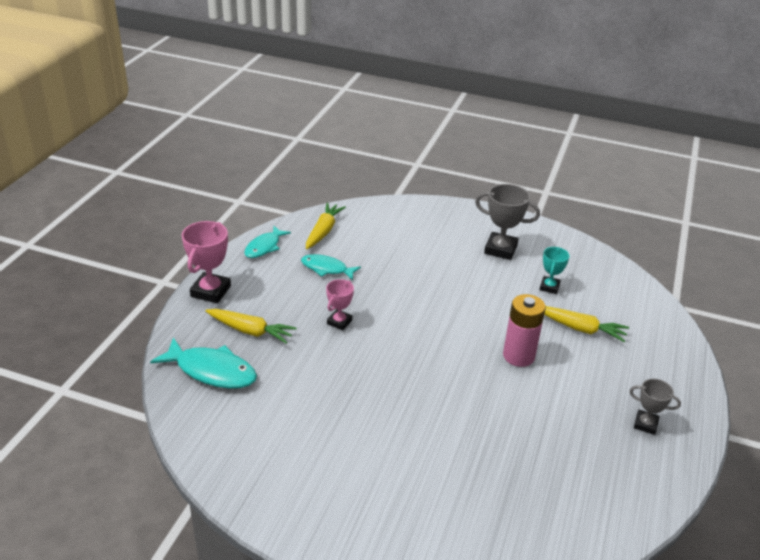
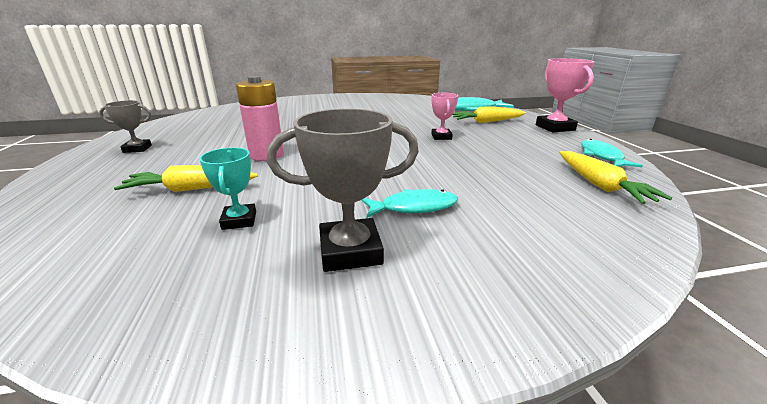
camera: 150 degrees right, 10 degrees down
(327, 269) = (518, 159): turquoise fish -> turquoise fish (414, 207)

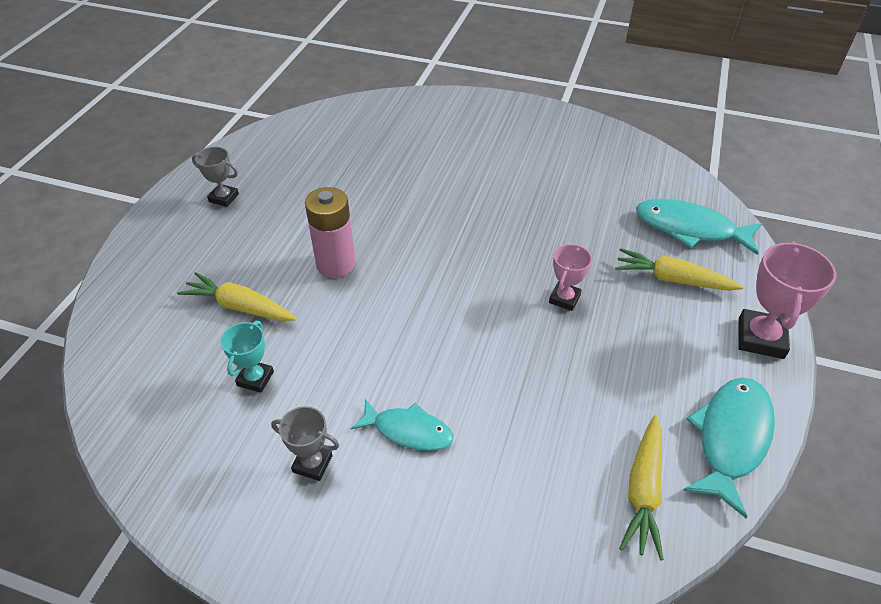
camera: 30 degrees right, 20 degrees up
(350, 251) = (312, 464): grey trophy -> grey trophy, size x0.60
(602, 156) = (730, 438): turquoise fish -> turquoise fish, size x1.54

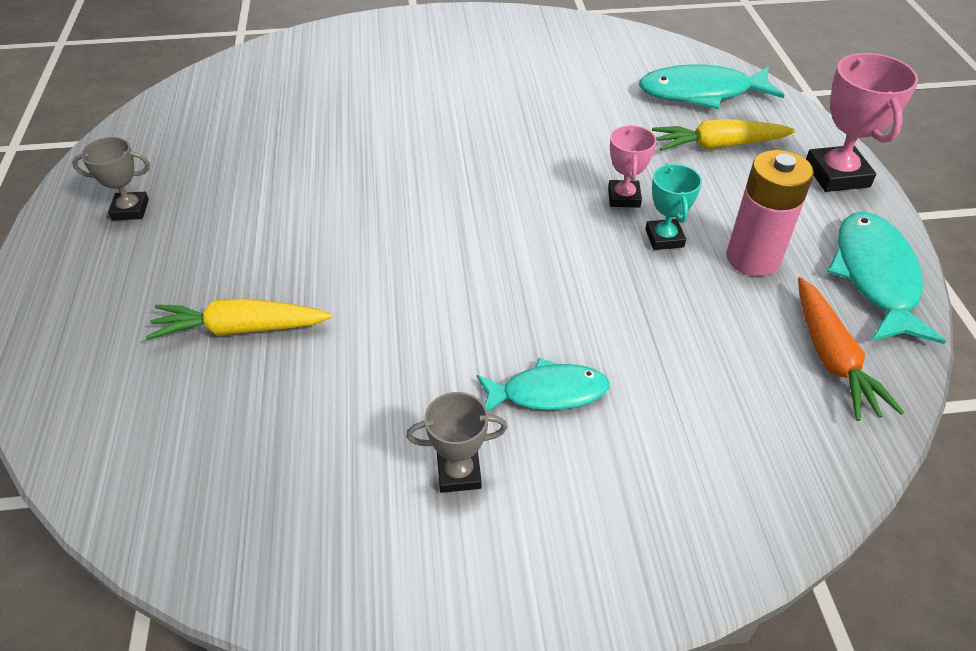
camera: 25 degrees left, 0 degrees up
(255, 378) = (318, 404): turquoise trophy -> turquoise trophy (664, 238)
(336, 264) = (335, 241): pink battery -> pink battery (753, 258)
(643, 491) = (831, 358): yellow carrot -> orange carrot

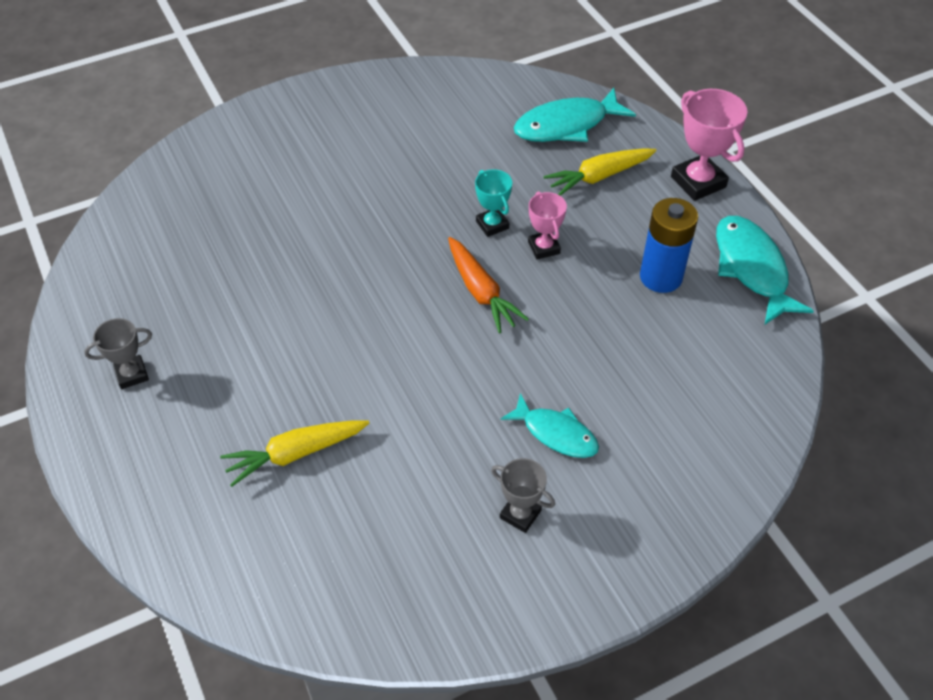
camera: 20 degrees left, 5 degrees up
(459, 473) = (520, 514): grey trophy -> grey trophy turned 60 degrees clockwise
(548, 392) = (556, 433): turquoise fish -> turquoise fish turned 60 degrees clockwise
(664, 238) = (589, 277): turquoise trophy -> turquoise trophy (492, 225)
(753, 258) = (660, 277): pink battery -> blue battery
(831, 358) = (741, 345): orange carrot -> orange carrot (481, 292)

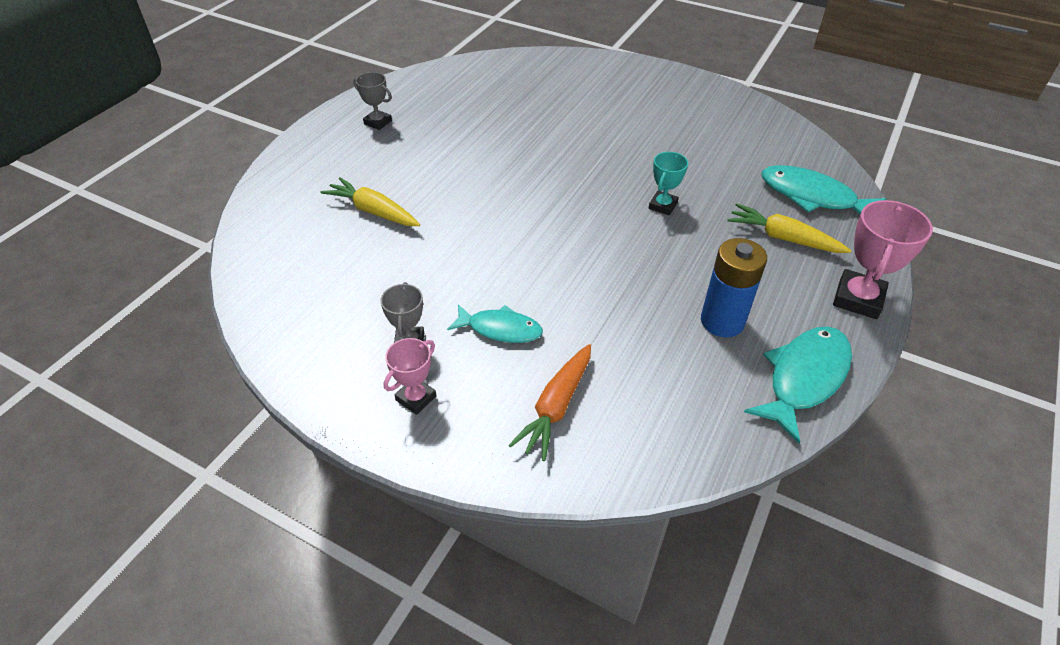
camera: 55 degrees right, 5 degrees down
(481, 292) = (593, 229): orange carrot -> orange carrot (556, 407)
(544, 248) = (672, 241): pink trophy -> pink trophy (416, 398)
(556, 433) = (500, 329): turquoise fish -> turquoise fish turned 75 degrees counterclockwise

